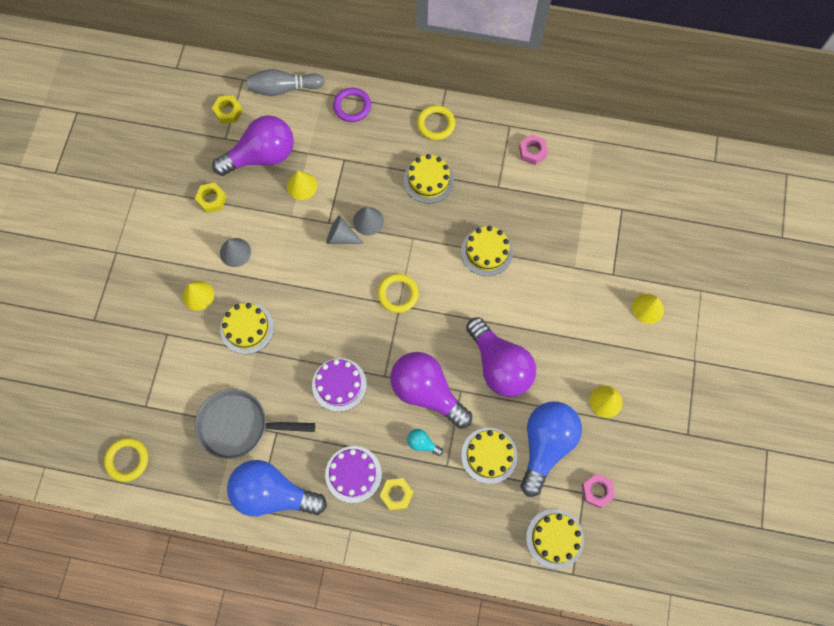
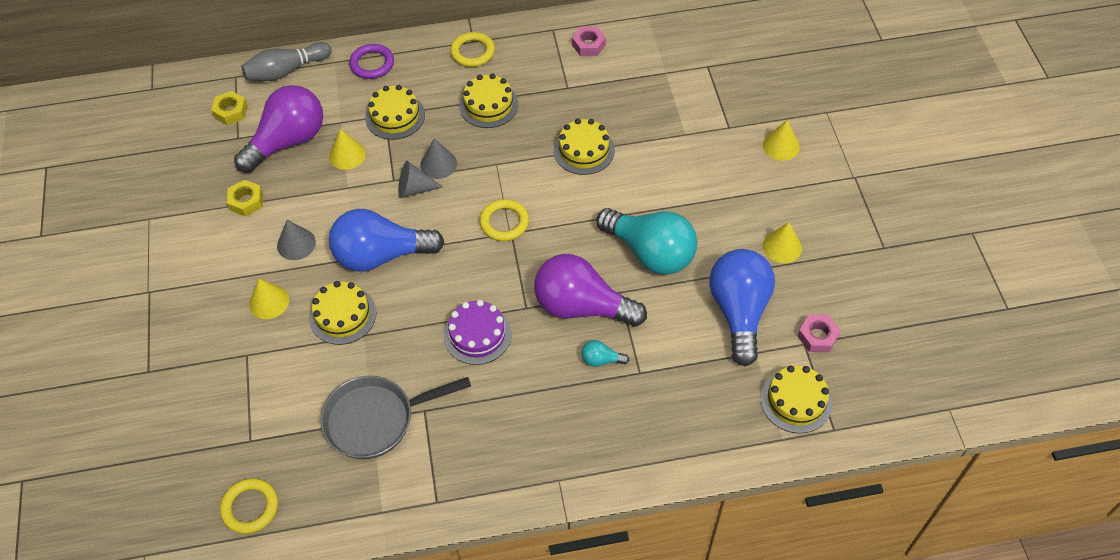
camera: 20 degrees left, 15 degrees down
(273, 493) = (448, 477): blue light bulb -> blue light bulb (381, 255)
(353, 474) = (535, 420): purple cake -> none
(396, 495) = (596, 423): yellow nut -> none
(489, 455) = (682, 344): yellow cake -> yellow cake (395, 116)
(499, 365) = (650, 253): purple light bulb -> turquoise light bulb

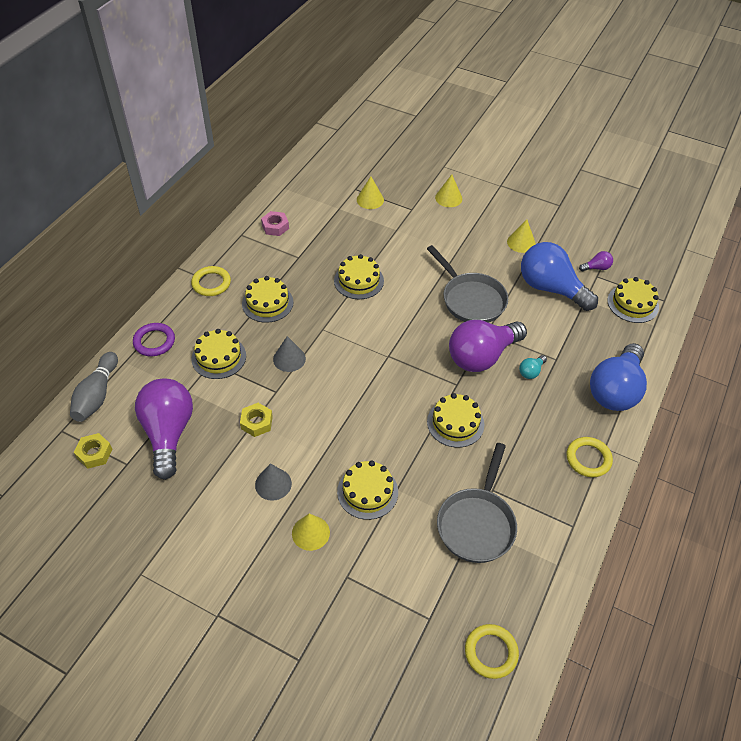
camera: 55 degrees left, 5 degrees down
(246, 201) = (197, 493): yellow nut -> yellow nut (256, 422)
(347, 155) = (223, 405): yellow cone -> yellow cone (370, 200)
(381, 255) = (336, 438): blue light bulb -> blue light bulb (615, 390)
(414, 189) = (297, 384): grey cone -> none
(477, 334) = (455, 423): purple cake -> yellow cake
(504, 222) = (376, 354): yellow ring -> yellow ring (588, 459)
(650, 253) = (471, 299): turquoise light bulb -> grey pan
(817, 336) = (596, 268): pink nut -> purple light bulb

